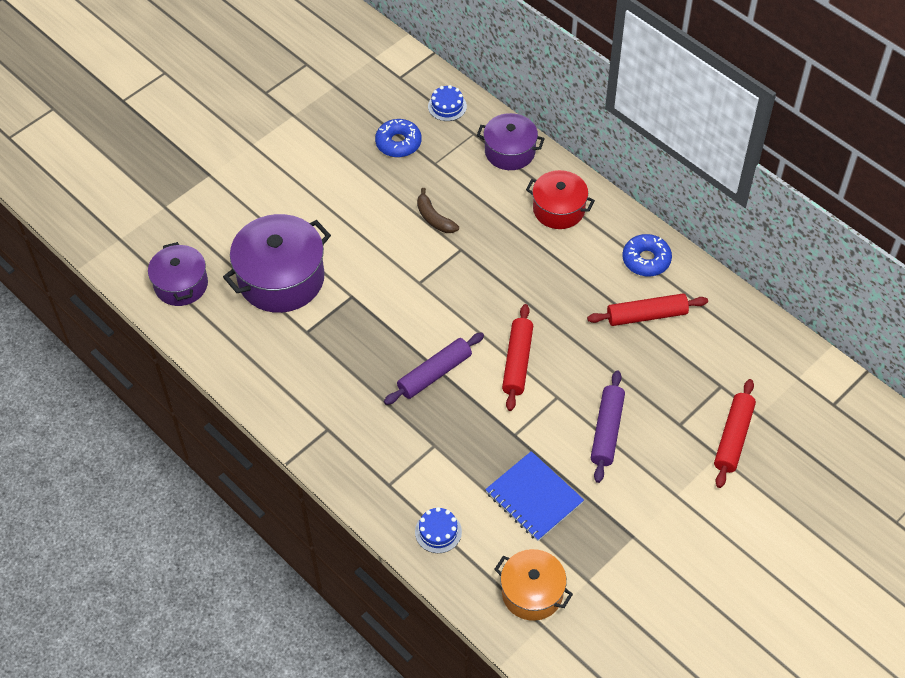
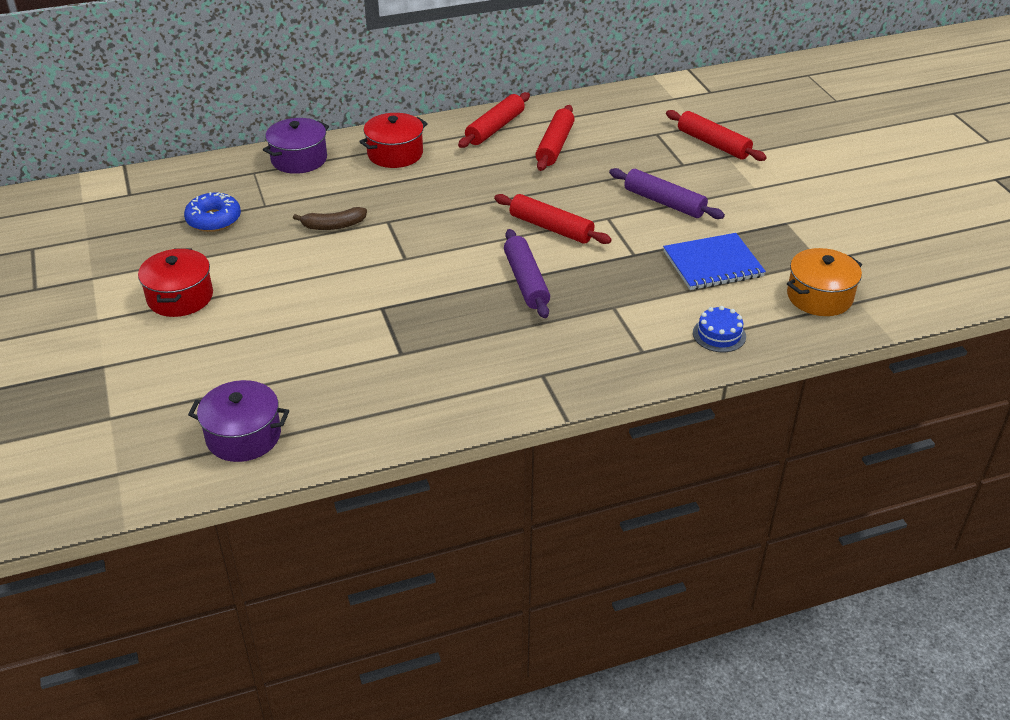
camera: 65 degrees left, 15 degrees down
(281, 278) = (311, 351): purple pot -> none
(299, 174) = (180, 297): none -> red pot
(447, 106) = (202, 177): blue cake -> none
(646, 260) = (495, 128): blue donut -> red rolling pin

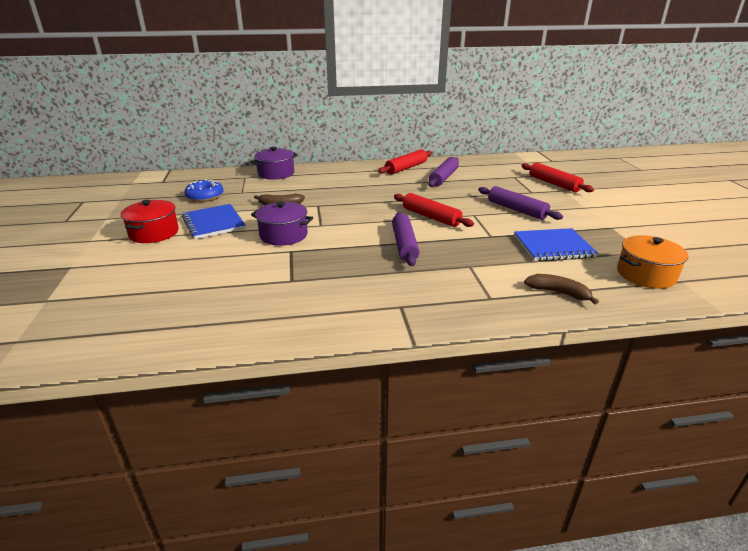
camera: 10 degrees right, 10 degrees down
(243, 436) = (135, 325): purple pot -> purple pot (283, 235)
(254, 270) = (214, 223): none -> blue notebook
(395, 154) = (337, 175): red pot -> none
(555, 146) = (443, 178): red rolling pin -> purple rolling pin
(719, 335) = (558, 292): blue cake -> brown banana

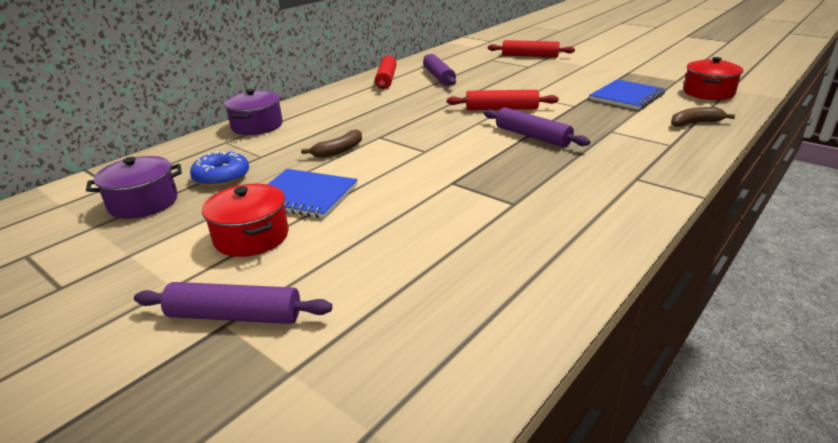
camera: 40 degrees left, 0 degrees up
(283, 235) = (411, 173): purple pot -> purple pot (143, 203)
(516, 210) = (548, 82): purple rolling pin -> purple rolling pin (235, 316)
(645, 274) = (708, 93): orange pot -> red pot

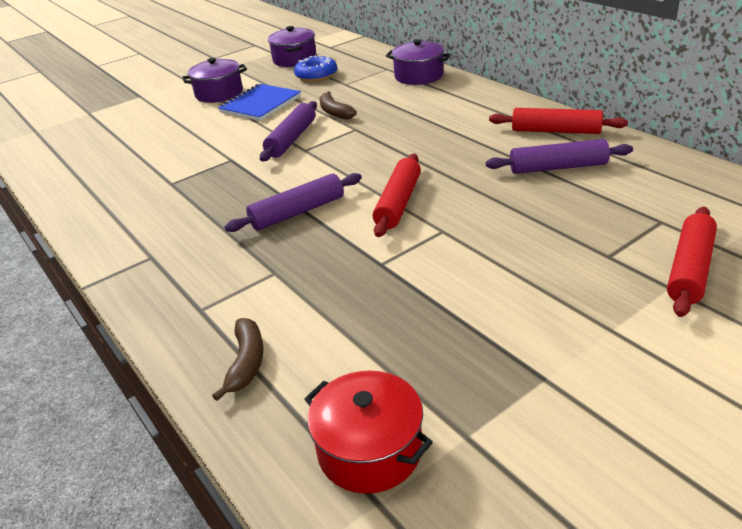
camera: 105 degrees right, 5 degrees up
(235, 316) = (144, 97): purple rolling pin -> purple rolling pin (291, 139)
(251, 237) = (219, 93): red pot -> purple pot
(627, 97) = (395, 327): blue notebook -> none

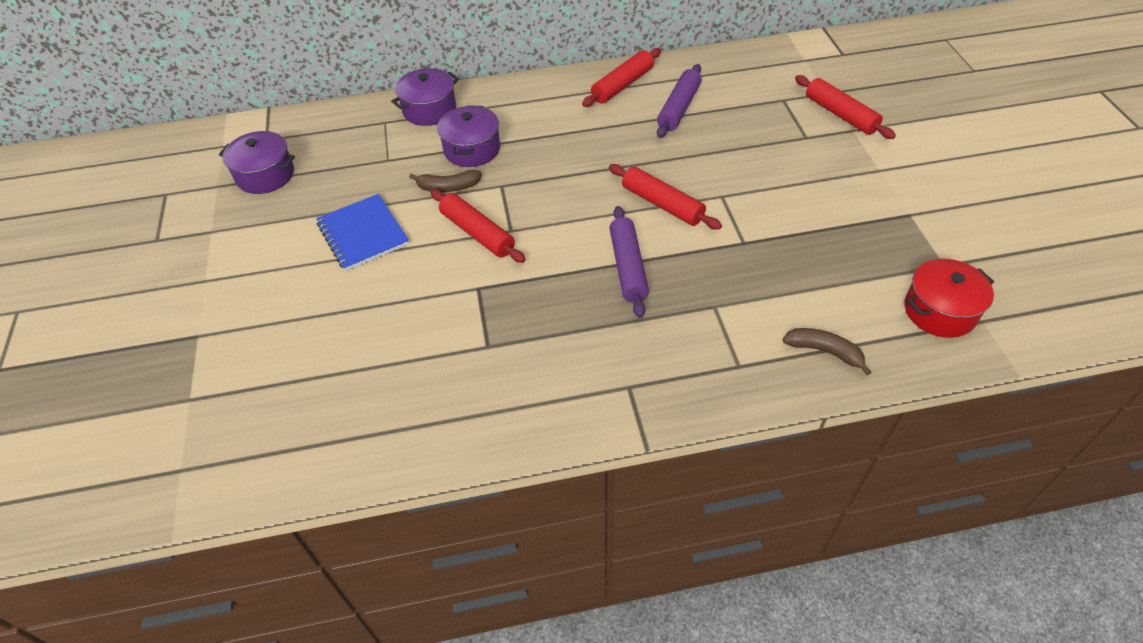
camera: 65 degrees left, 15 degrees up
(219, 93) = (287, 260): purple pot -> purple pot (472, 149)
(291, 139) = (477, 233): purple rolling pin -> red rolling pin
(316, 75) = (337, 173): blue donut -> none

